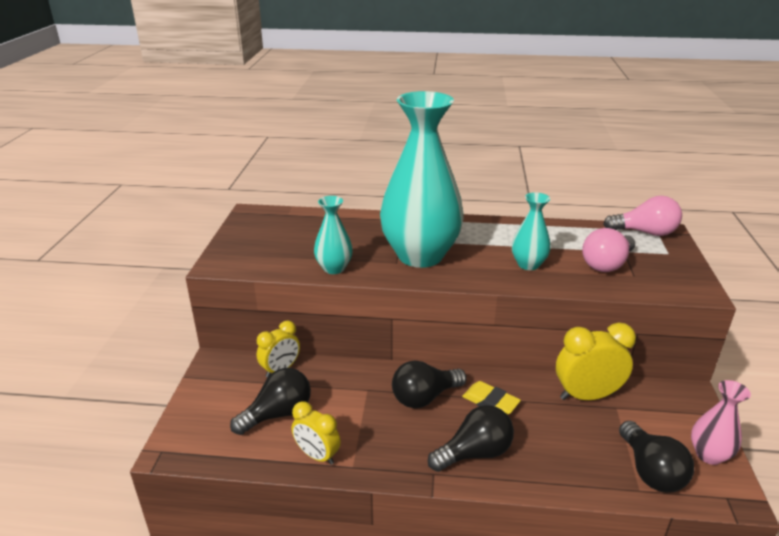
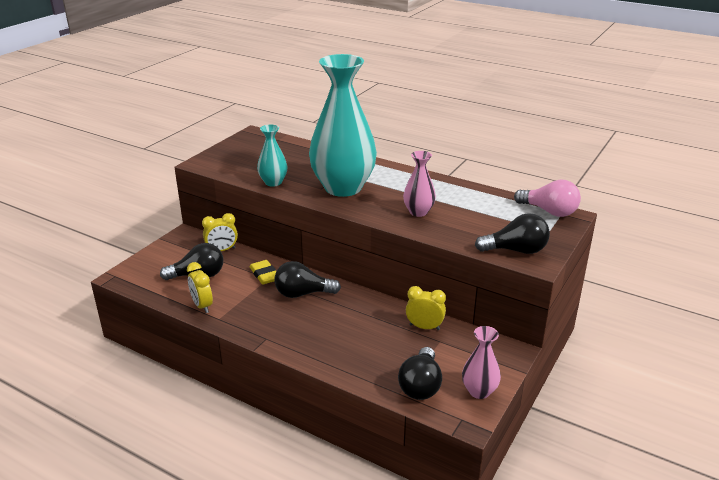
camera: 25 degrees right, 0 degrees up
(474, 453) = (304, 336): black light bulb -> black light bulb (516, 250)
(490, 402) = (347, 310): yellow eraser -> yellow eraser (264, 275)
(528, 264) = (418, 212): turquoise vase -> pink vase
(586, 396) = (424, 327): yellow clock -> yellow clock, size x0.65
(607, 264) = (483, 226): pink light bulb -> none

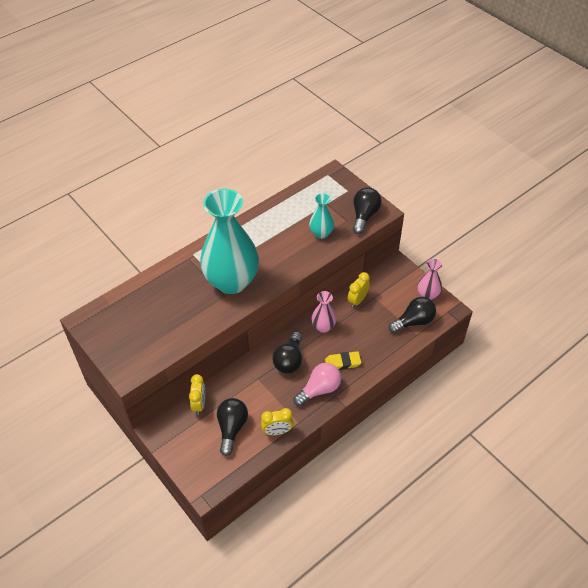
camera: 70 degrees left, 20 degrees up
(264, 275) = (252, 380): yellow eraser -> yellow eraser (342, 362)
(273, 182) = (198, 326): turquoise vase -> turquoise vase (321, 233)
(418, 212) = (292, 248): pink vase -> pink vase (323, 327)
(420, 385) = (413, 321): black light bulb -> black light bulb turned 60 degrees counterclockwise
(549, 211) = (323, 180): pink light bulb -> pink light bulb (319, 389)

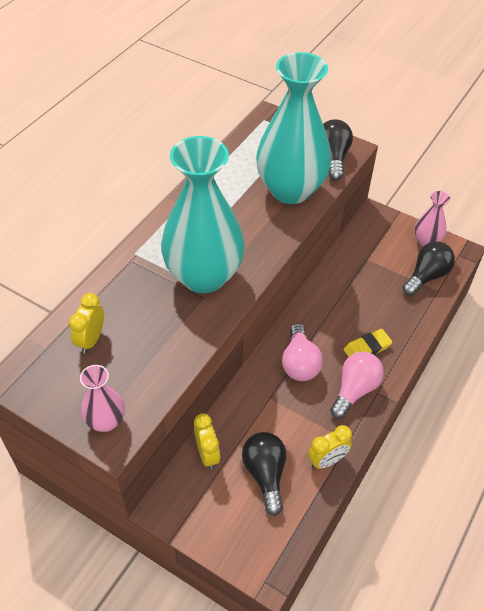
camera: 20 degrees left, 0 degrees up
(289, 360) = (299, 363): black light bulb -> pink light bulb
(321, 233) = (290, 190): turquoise vase -> turquoise vase, size x2.18
(323, 327) = (322, 310): pink vase -> pink vase (106, 421)
(357, 300) = (348, 267): yellow clock -> yellow clock (91, 340)

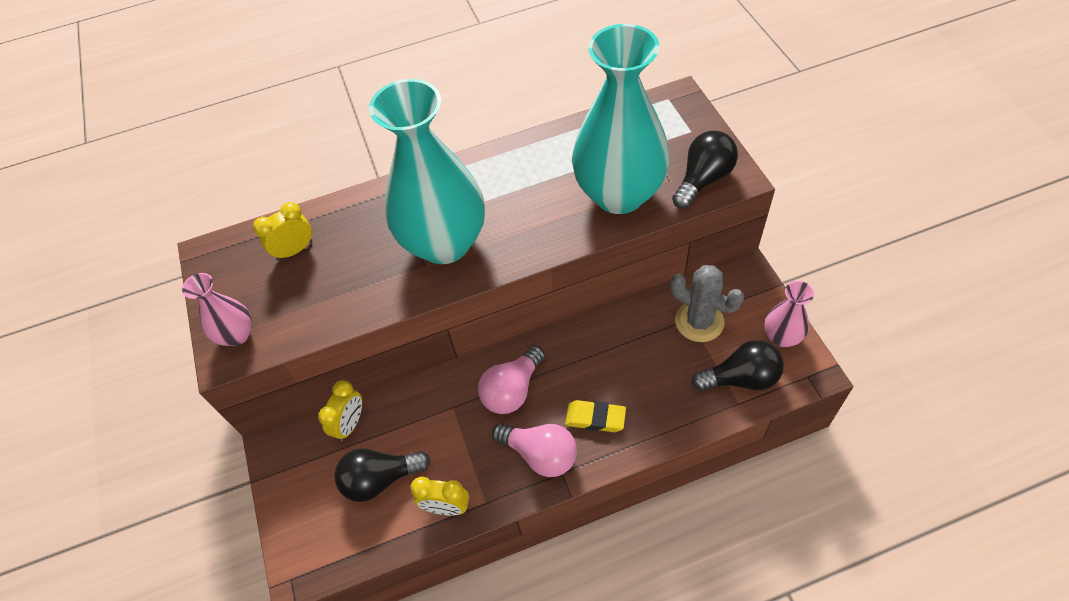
camera: 45 degrees right, 5 degrees up
(265, 474) = (380, 479): black light bulb -> black light bulb turned 135 degrees counterclockwise
(354, 390) = (540, 454): pink light bulb -> pink light bulb turned 45 degrees clockwise
(374, 257) = (699, 321): none -> grey cactus

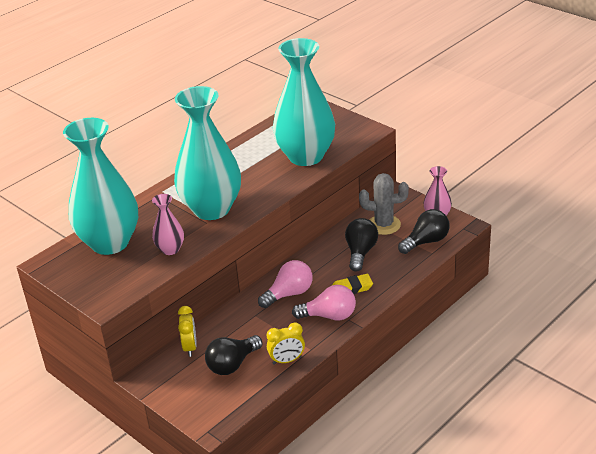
camera: 30 degrees left, 20 degrees down
(237, 335) = (104, 292): pink vase -> pink vase (170, 249)
(295, 250) = (110, 243): yellow clock -> turquoise vase
(512, 390) = (289, 294): pink light bulb -> pink light bulb turned 135 degrees counterclockwise
(703, 179) = (351, 136): black light bulb -> black light bulb (360, 252)

